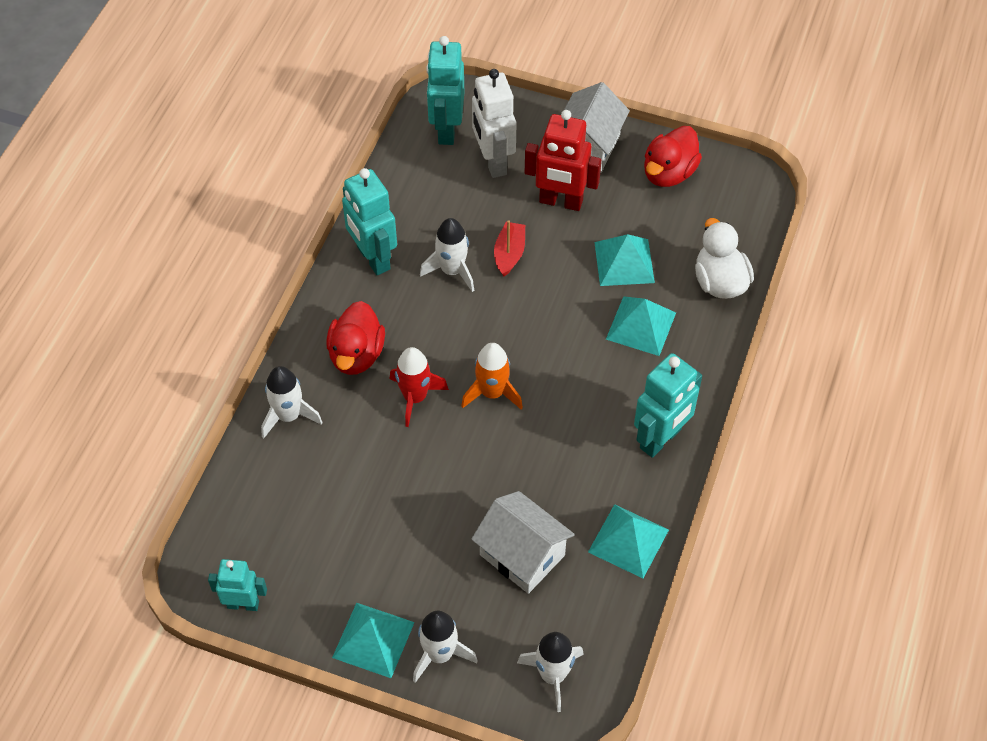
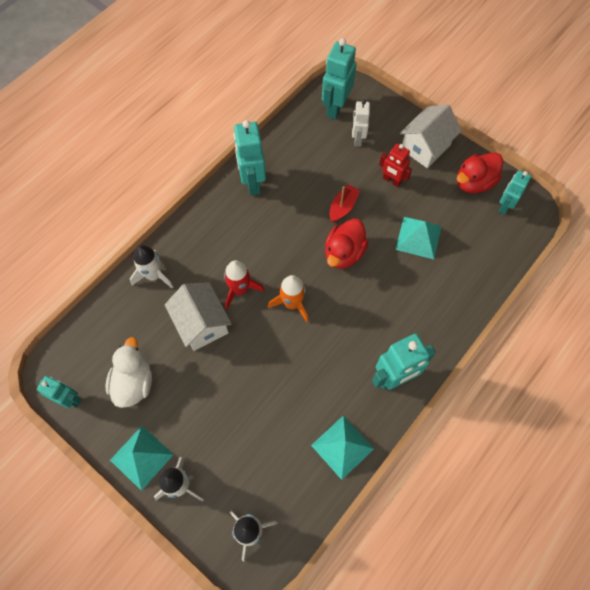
camera: 20 degrees right, 10 degrees up
(356, 355) = (214, 246): red duck -> red duck (344, 253)
(452, 271) = (300, 207): white rocket -> none
(493, 162) = (357, 139): white robot -> white robot, size x0.63
(522, 555) = (265, 431): white house -> white house (202, 324)
(560, 202) = (391, 181): red robot -> red robot, size x0.63
(641, 325) = (412, 288): turquoise pyramid -> none
(719, 191) = (504, 206): none -> turquoise robot
(719, 282) = (480, 273): white duck -> white duck (134, 383)

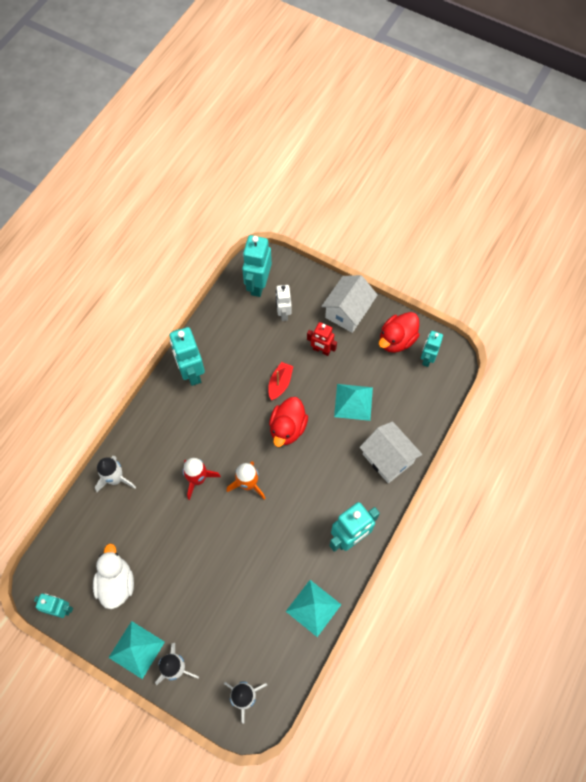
camera: 10 degrees left, 0 degrees up
(202, 324) = (168, 517): white house -> white house (388, 458)

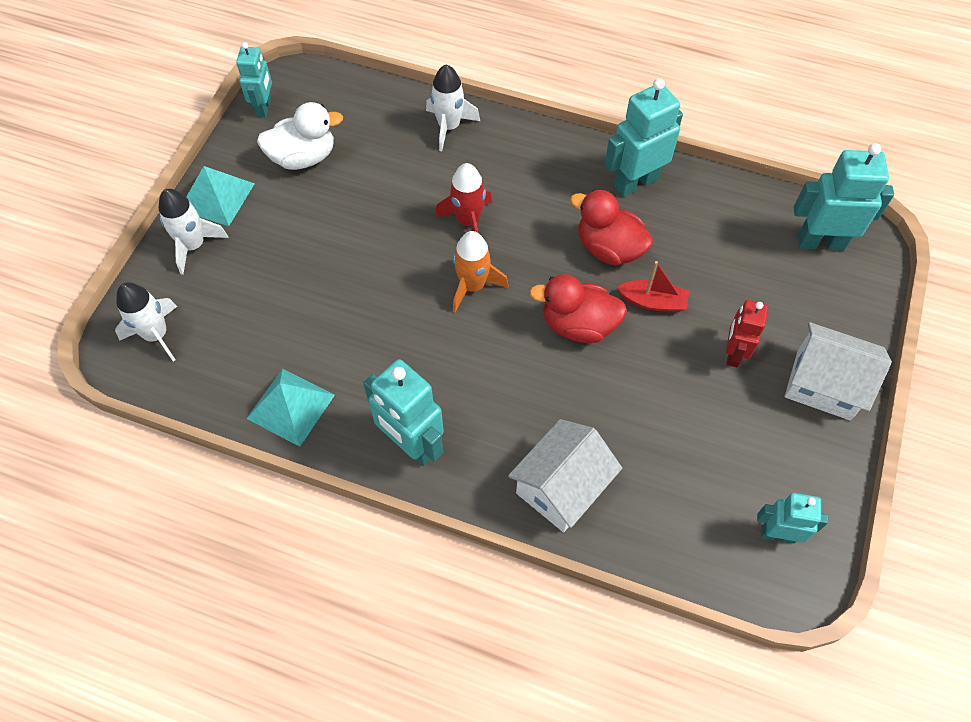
camera: 80 degrees right, 5 degrees down
(283, 313) = (781, 286): white robot -> none
(353, 402) = (652, 417): turquoise pyramid -> none
(396, 340) = (797, 474): red duck -> red duck (609, 248)

